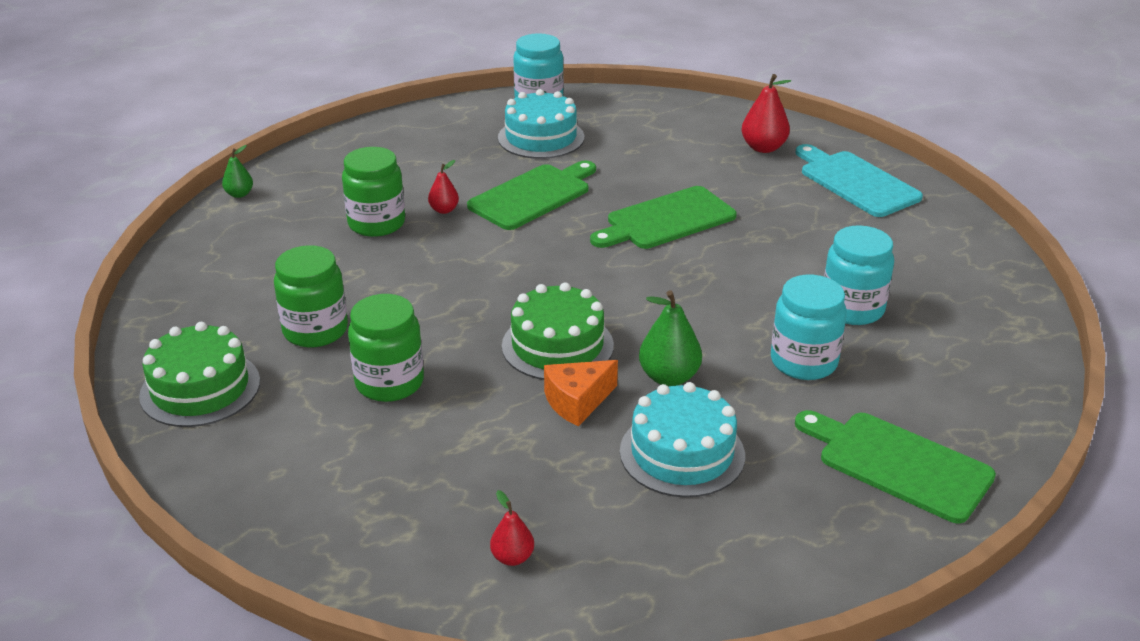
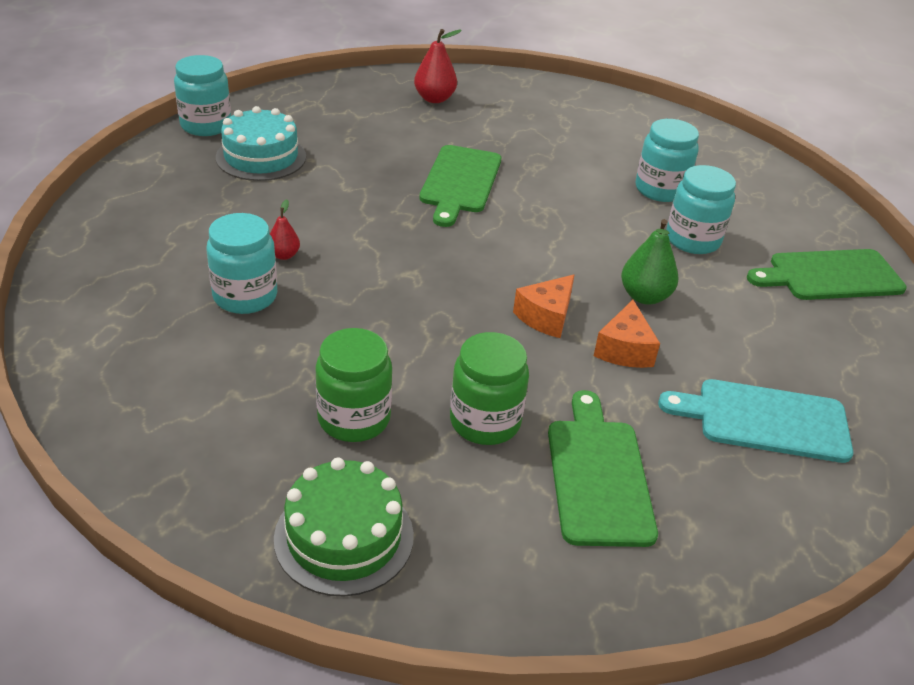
camera: 50 degrees left, 5 degrees up
(239, 194) = (57, 338): green pear -> none
(376, 223) = (245, 296): green jar -> turquoise jar
(512, 557) = (770, 487): red pear -> none
(533, 195) = (335, 208): green cutting board -> green cutting board (598, 475)
(557, 345) = (546, 316): green cake -> orange cheese
(682, 453) = (733, 343): turquoise cake -> none
(855, 182) = (527, 100): turquoise cutting board -> turquoise cutting board (765, 420)

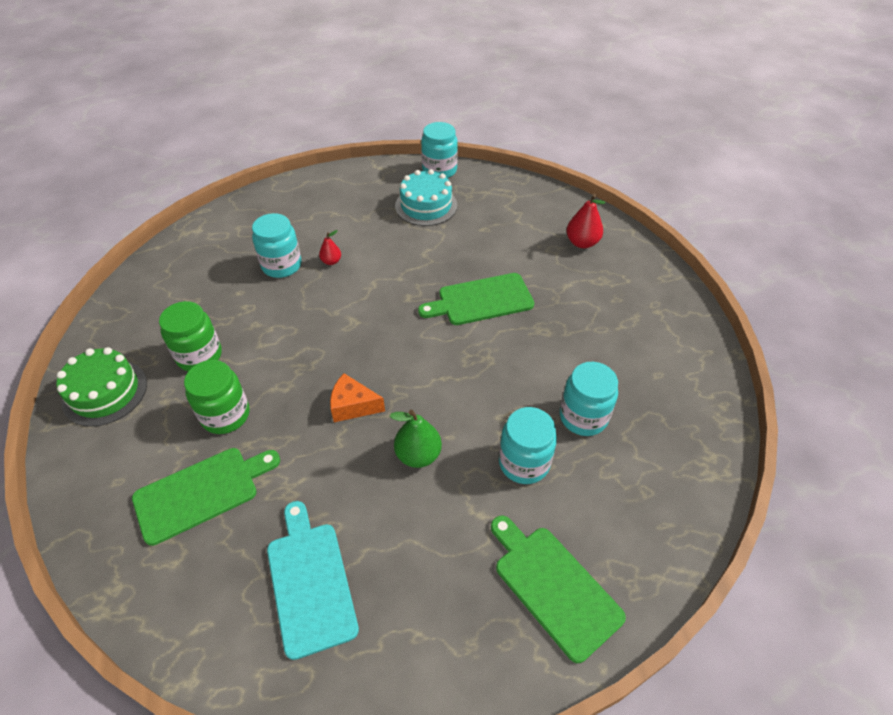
camera: 65 degrees right, 10 degrees up
(624, 349) = (343, 463): orange cheese -> none

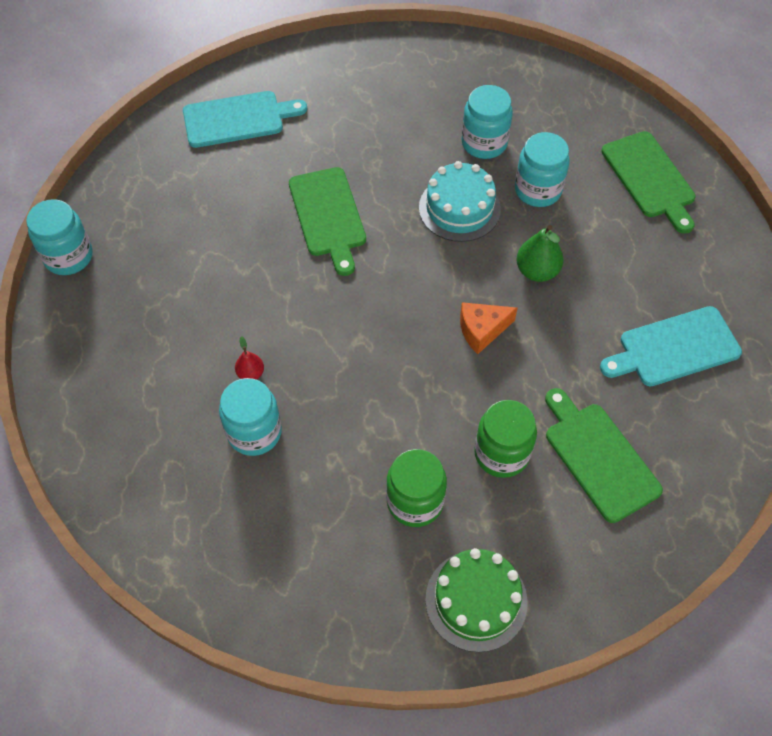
camera: 90 degrees left, 10 degrees up
(353, 406) = (482, 330): orange cheese -> orange cheese turned 60 degrees clockwise
(426, 205) = (147, 271): turquoise cake -> turquoise cake (459, 208)
(553, 586) = (650, 178): green cutting board -> green cutting board turned 75 degrees counterclockwise
(582, 242) = (238, 119): red pear -> turquoise cutting board

